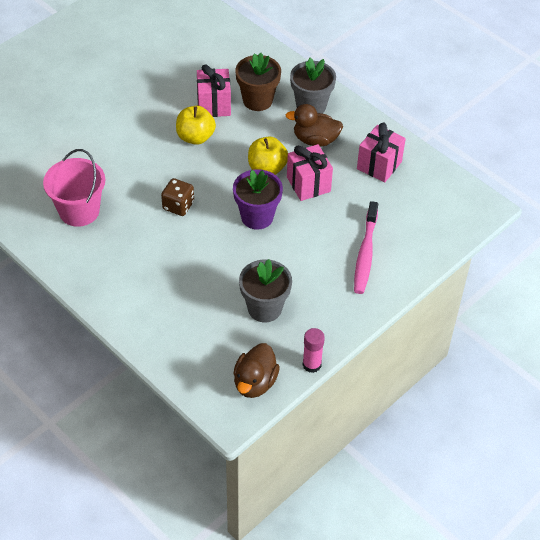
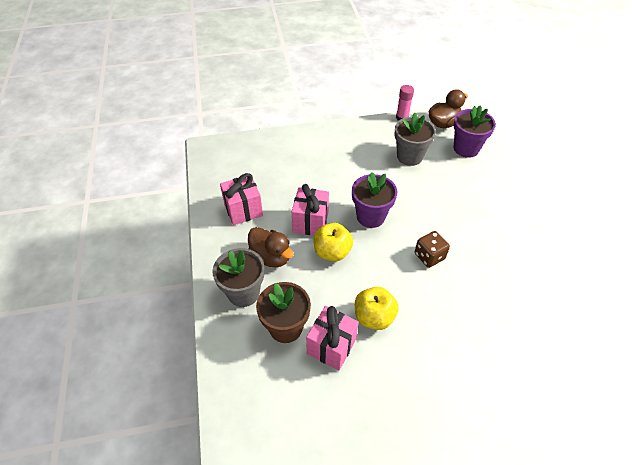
camera: 145 degrees left, 0 degrees up
(79, 211) = (522, 295): pink bucket -> none
(206, 354) = (466, 148): none -> purple flower pot
(365, 253) = (314, 157): pink toothbrush -> none

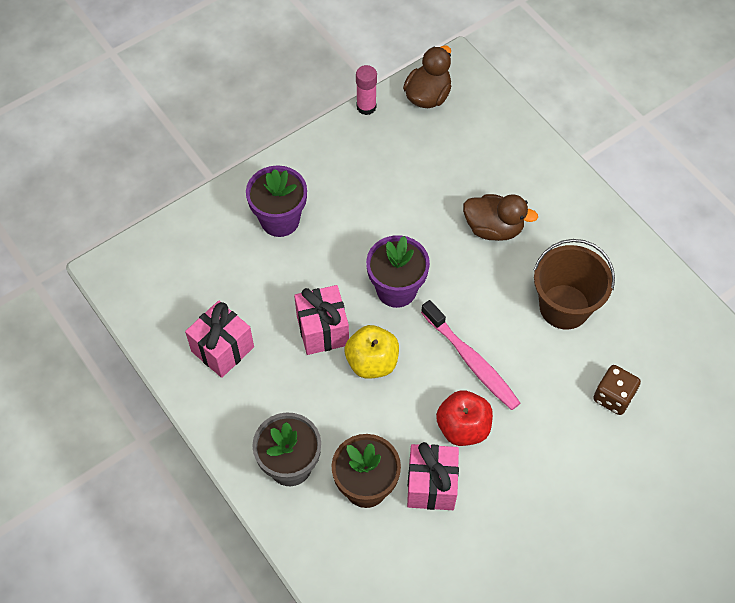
camera: 25 degrees left, 10 degrees up
(271, 257) = (297, 402): brown duck -> brown duck (493, 228)
(374, 317) = (463, 427): yellow apple -> red apple
(400, 276) = (471, 360): none -> pink toothbrush
(409, 156) = (405, 172): grey flower pot -> none
(429, 256) = (494, 317): brown dice -> brown dice (613, 397)
(466, 148) = (475, 129): purple flower pot -> purple flower pot (280, 220)
(484, 268) = (564, 307): none -> brown bucket

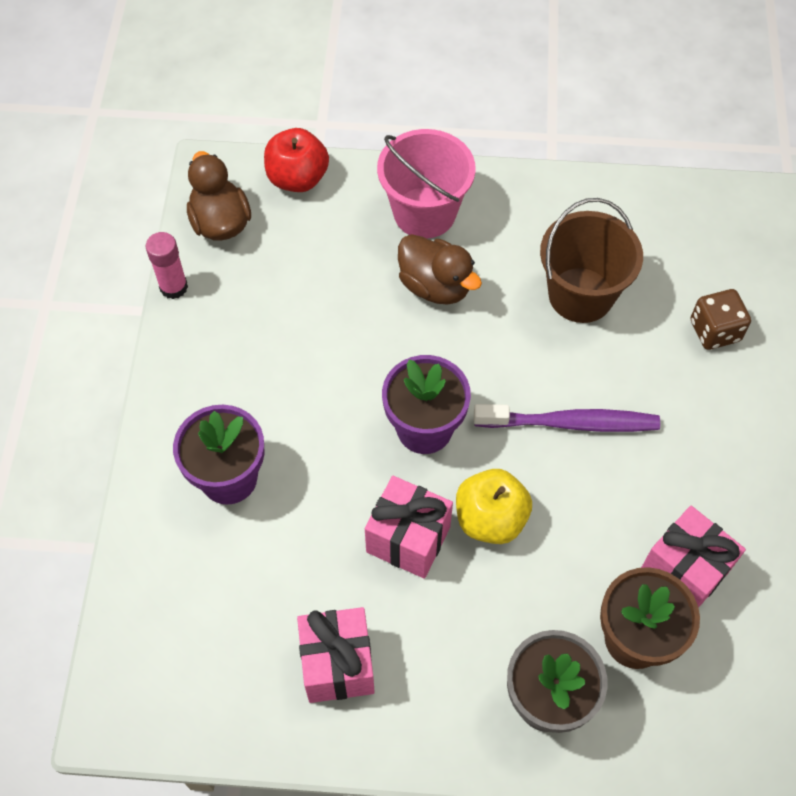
camera: 50 degrees left, 0 degrees up
(463, 427) = (640, 490): red apple -> red apple (297, 178)
(471, 360) = (569, 423): pink toothbrush -> purple toothbrush
(493, 228) = (435, 286): brown duck -> brown duck turned 75 degrees clockwise
(537, 187) = (424, 212): none -> pink bucket

